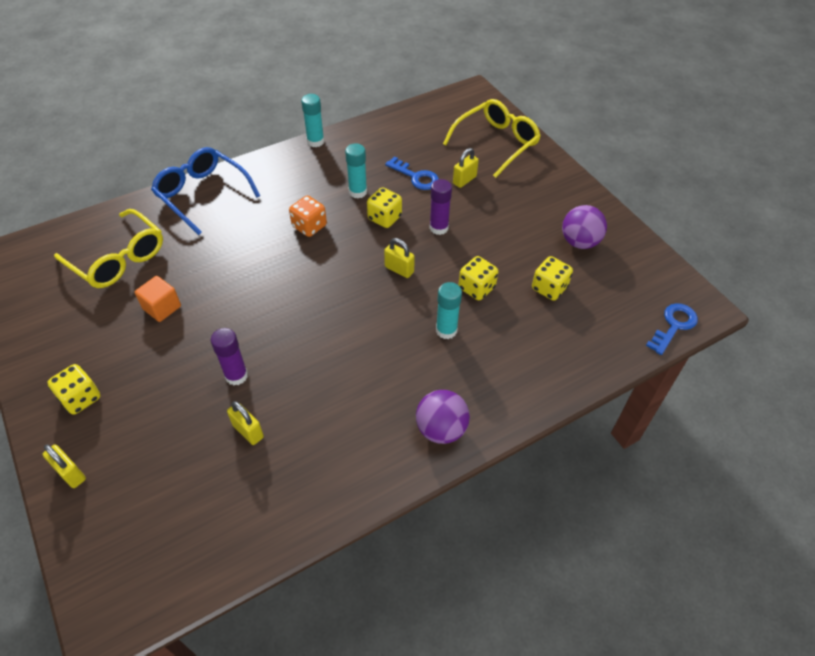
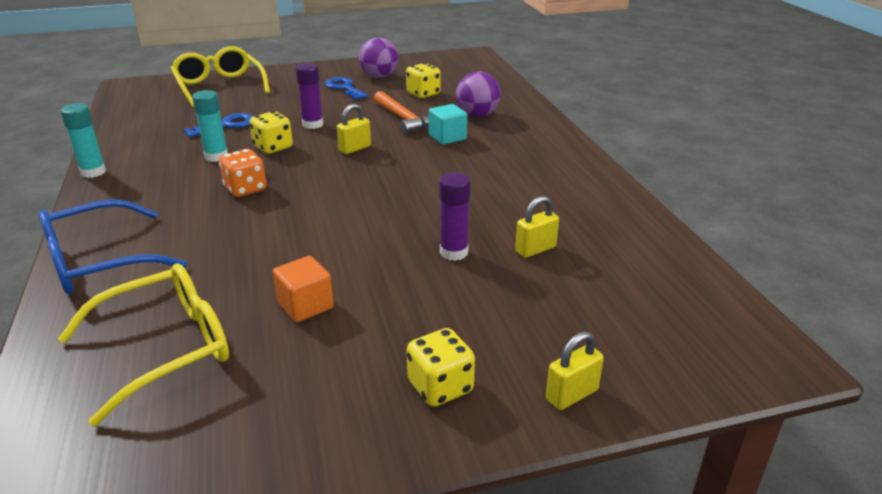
camera: 75 degrees left, 20 degrees down
(441, 429) = (557, 153): purple ball -> purple ball (477, 115)
(446, 330) = (447, 137): turquoise glue stick -> turquoise cube
(464, 180) = (257, 106): yellow padlock -> none
(476, 288) = (404, 119): yellow dice -> orange hammer
(673, 326) = (485, 64): blue key -> blue key (344, 88)

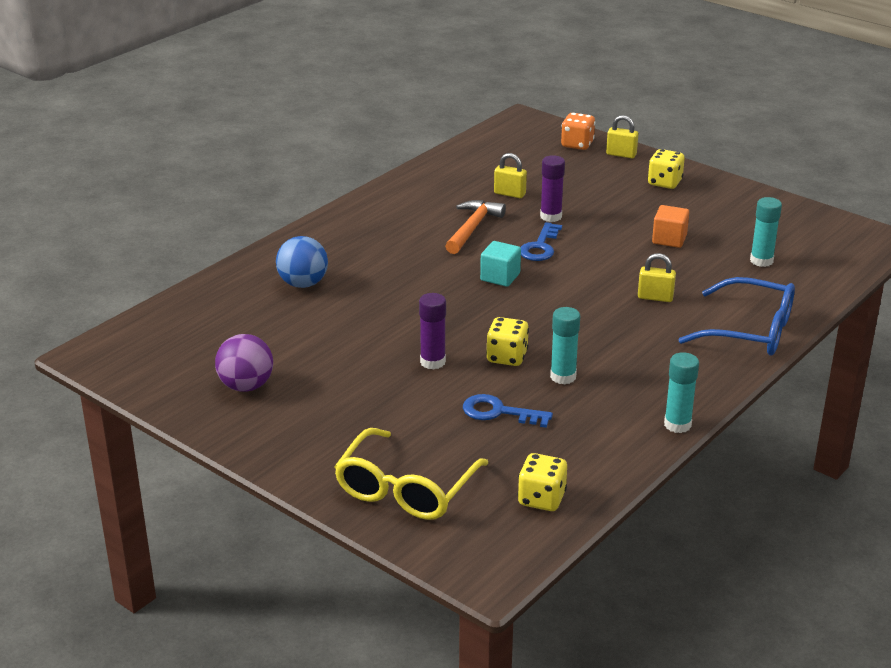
camera: 125 degrees left, 0 degrees up
(165, 348) = (761, 261): yellow glasses -> turquoise glue stick
(245, 189) = (590, 329): orange dice -> orange dice (577, 144)
(344, 88) = (311, 392): blue key -> blue key (540, 247)
(355, 148) = (455, 314): yellow padlock -> yellow padlock (655, 297)
(404, 119) = (358, 317): orange hammer -> orange hammer (472, 228)
(423, 94) = (274, 334): yellow dice -> yellow dice (541, 499)
(447, 137) = (375, 280): turquoise cube -> turquoise cube (500, 277)
(477, 115) = (303, 284): purple ball -> blue ball

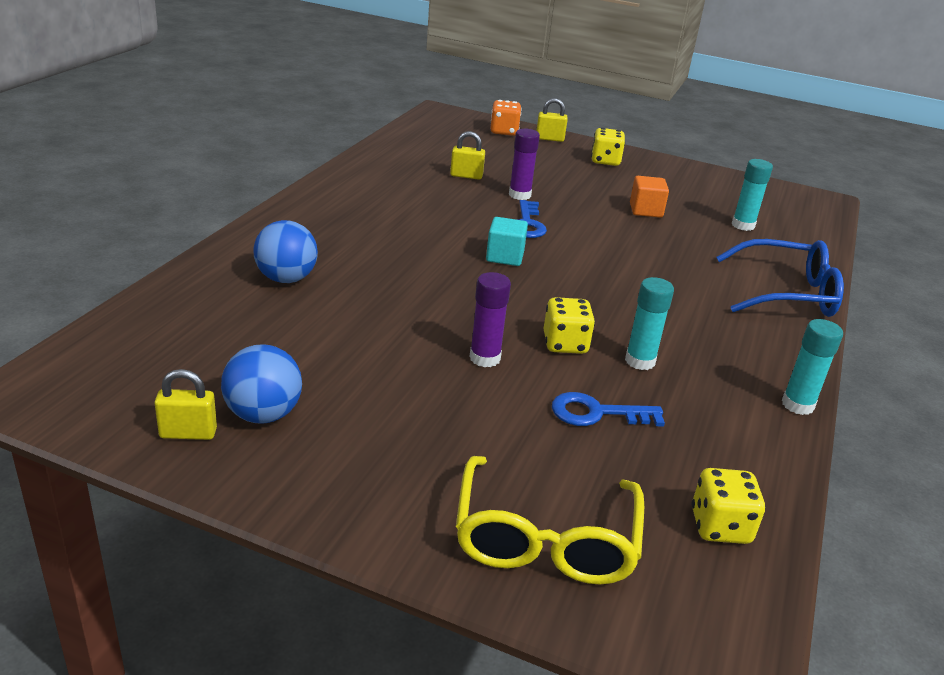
camera: 20 degrees left, 0 degrees up
(246, 386) = (263, 414): purple ball -> blue ball
(472, 228) = (447, 209): orange hammer -> none
(655, 297) = (673, 266): yellow padlock -> yellow padlock (188, 433)

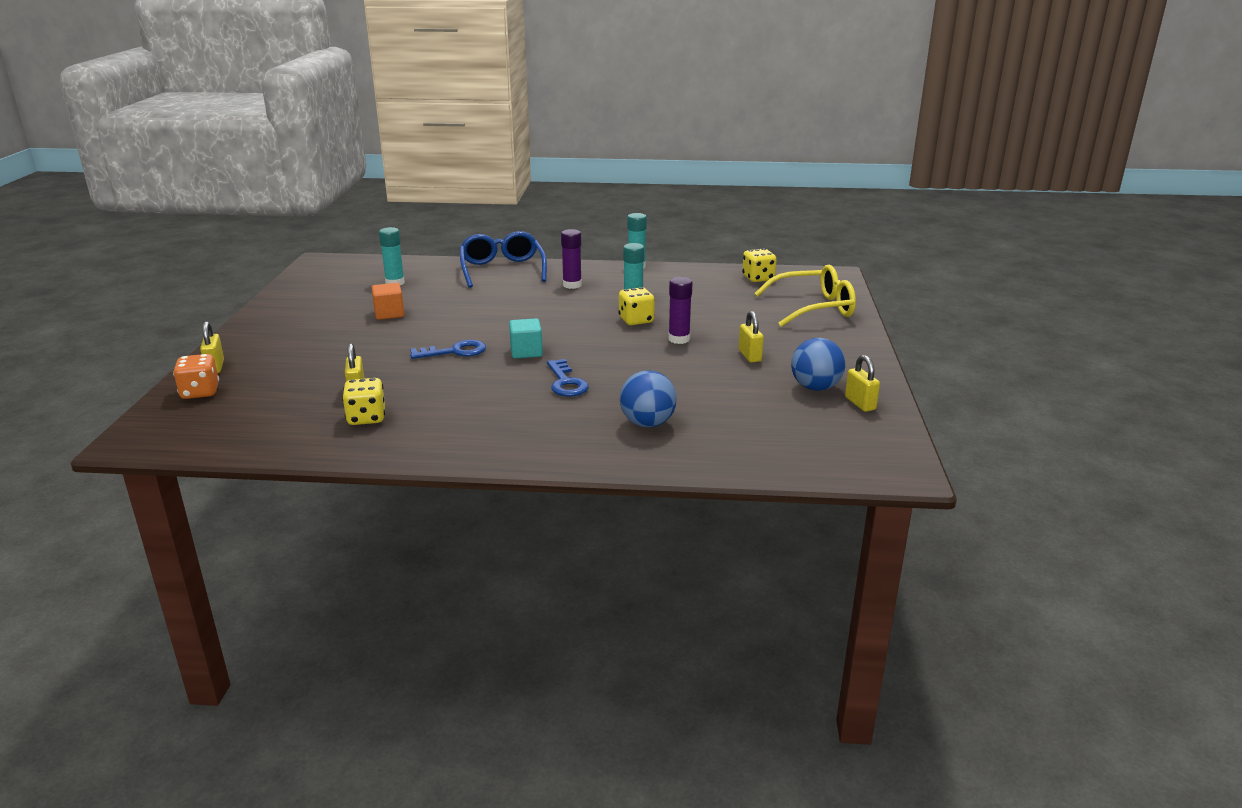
camera: 105 degrees left, 5 degrees down
(396, 396) = (749, 356): none -> yellow padlock
(519, 195) = (390, 362): purple glue stick -> purple glue stick (572, 285)
(597, 413) = (700, 306): blue key -> blue key (566, 382)
(605, 161) = (273, 337): yellow dice -> yellow dice (366, 418)

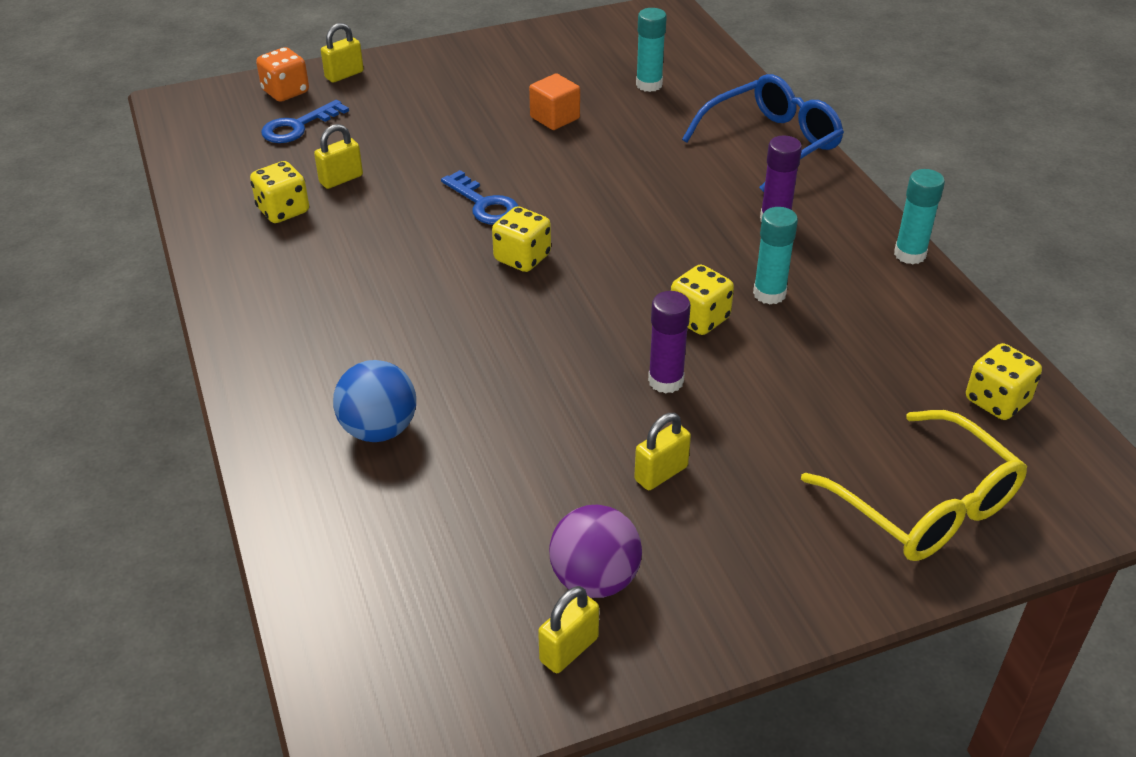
camera: 65 degrees right, 15 degrees up
(526, 352) = (522, 258): turquoise cube -> yellow dice
(566, 382) = (454, 321): blue key -> blue key (298, 126)
(815, 387) = (595, 579): blue ball -> purple ball

